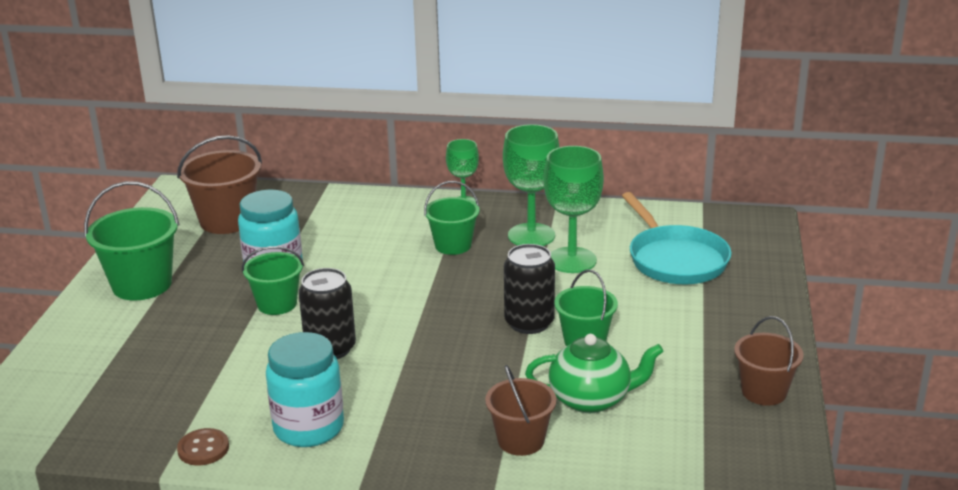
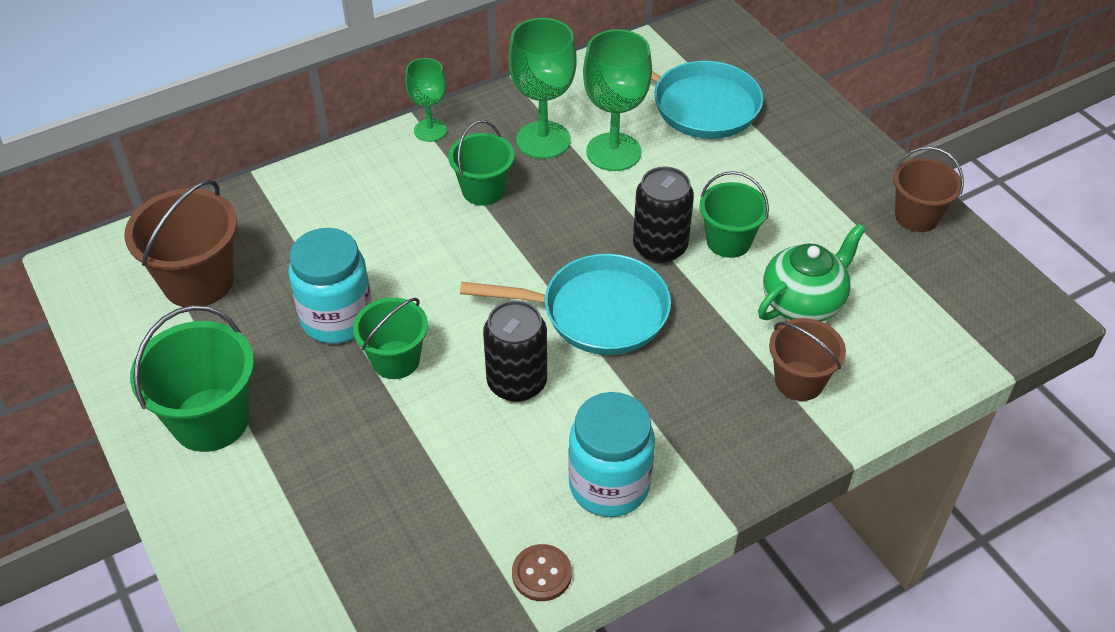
camera: 40 degrees left, 20 degrees up
(434, 337) = (596, 312): none -> turquoise pan

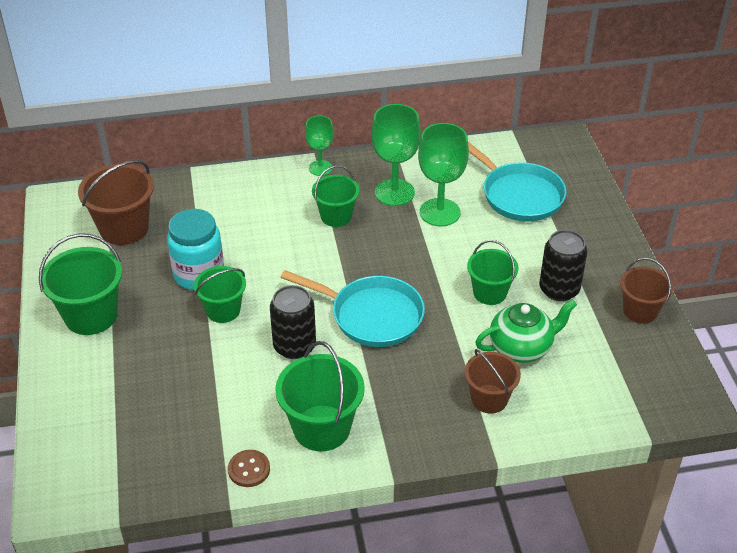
camera: 20 degrees right, 5 degrees down
(609, 485) = (321, 428): turquoise jar -> green bucket
(660, 247) = (438, 284): black can -> black can (559, 289)

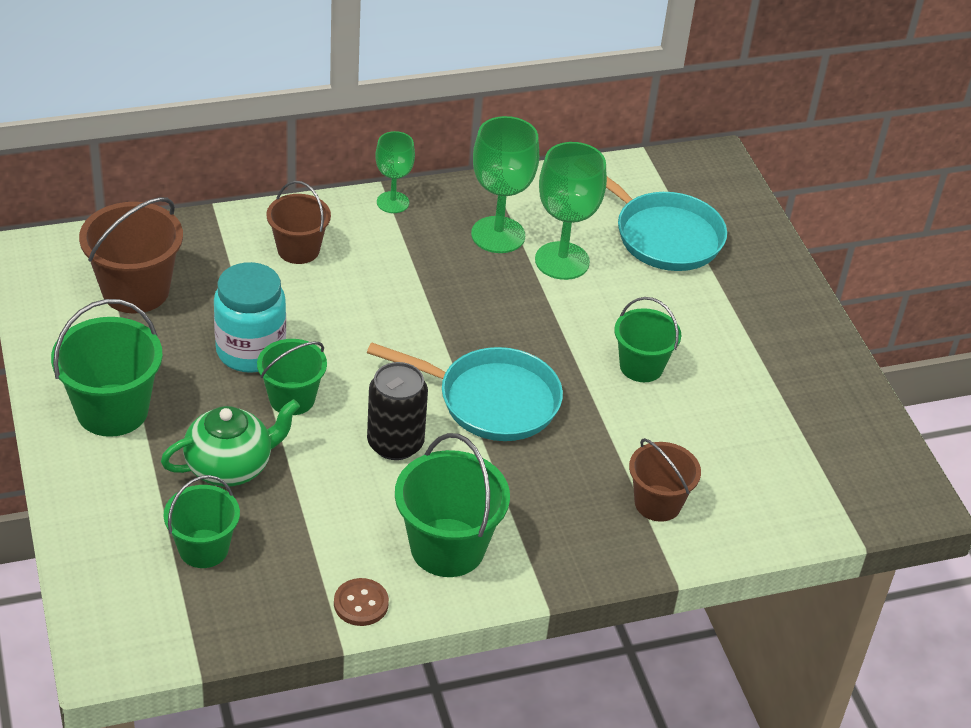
camera: 10 degrees left, 0 degrees up
(336, 216) = (424, 268): green bucket -> green bucket (203, 549)
(521, 348) = (691, 437): green teapot -> green teapot (230, 467)
(559, 289) = (730, 360): black can -> none
(640, 311) = (836, 385): brown bucket -> brown bucket (298, 250)

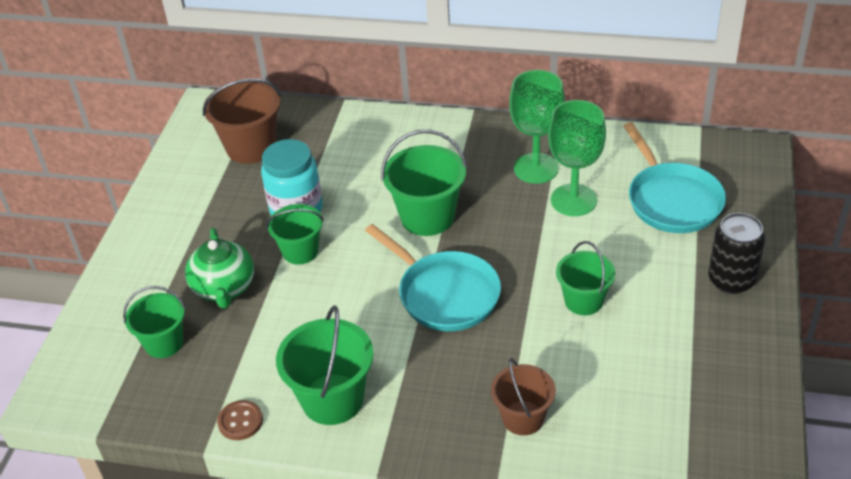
camera: 35 degrees right, 0 degrees up
(112, 410) = (177, 226): green bucket -> green bucket (427, 217)
(230, 467) = (224, 289): green teapot -> green teapot turned 75 degrees clockwise
(298, 250) = (380, 145): brown bucket -> none
(393, 202) = (472, 126): green goblet -> none
(395, 443) = (350, 306): black can -> black can (731, 280)

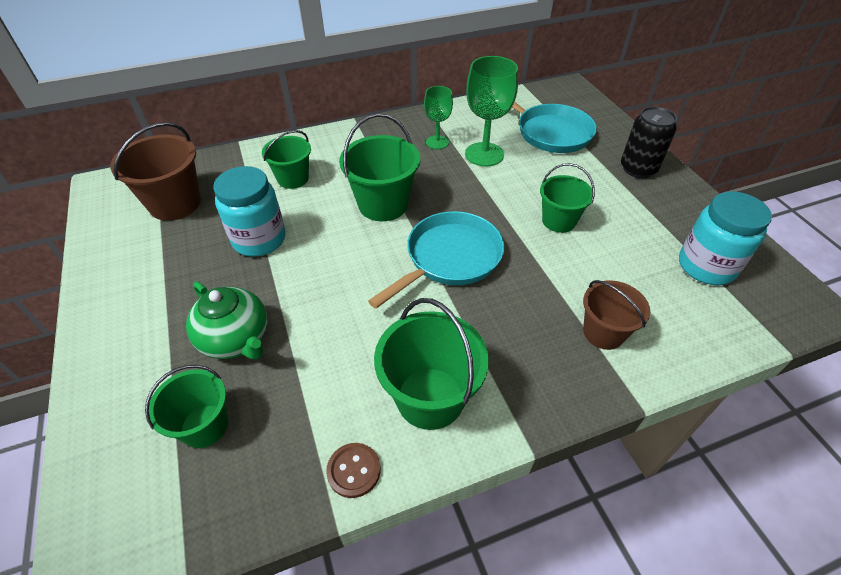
camera: 35 degrees left, 5 degrees up
(300, 251) = (290, 274): green bucket -> green bucket (293, 178)
(444, 294) = (449, 258): turquoise pan -> turquoise pan turned 60 degrees counterclockwise
(536, 168) = (437, 142): green goblet -> green goblet, size x0.61
(691, 408) = (706, 266): none -> turquoise jar

